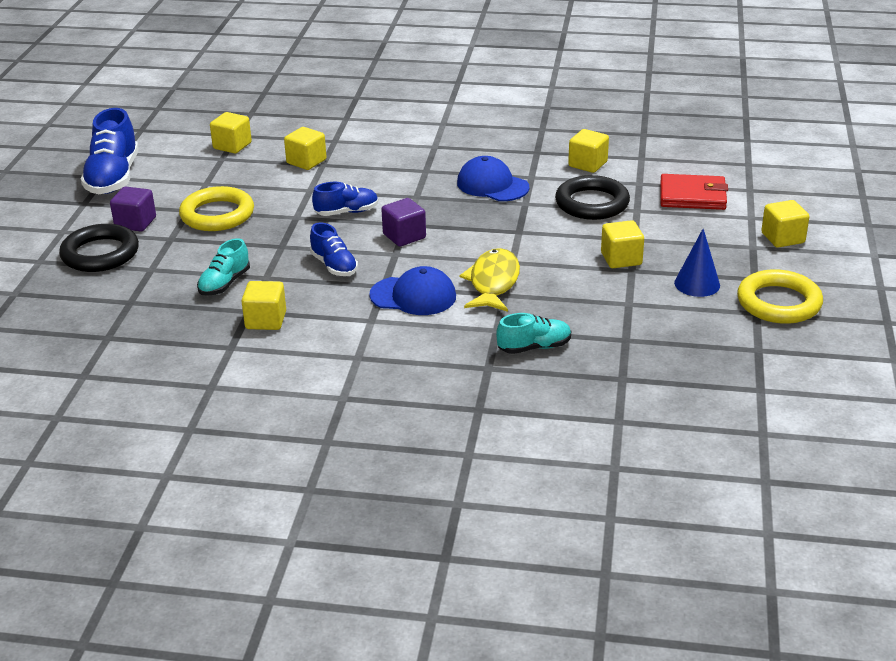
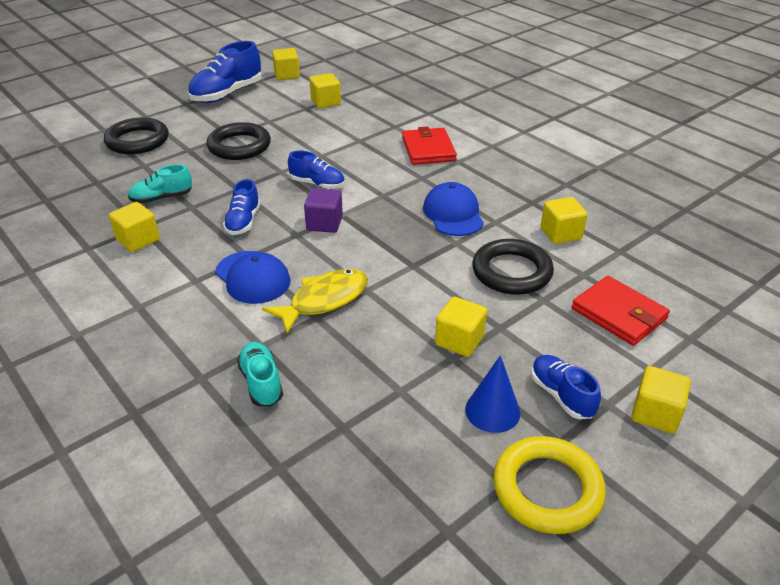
camera: 40 degrees right, 5 degrees up
(135, 223) = (188, 129): purple cube -> none
(217, 215) = (239, 146): yellow ring -> black ring
(306, 161) = (352, 133): yellow cube -> yellow cube (287, 75)
(395, 147) = (428, 149): none -> red wallet
(534, 347) = (261, 382): turquoise shoe -> turquoise shoe turned 135 degrees counterclockwise
(722, 256) = (561, 395): none -> blue shoe

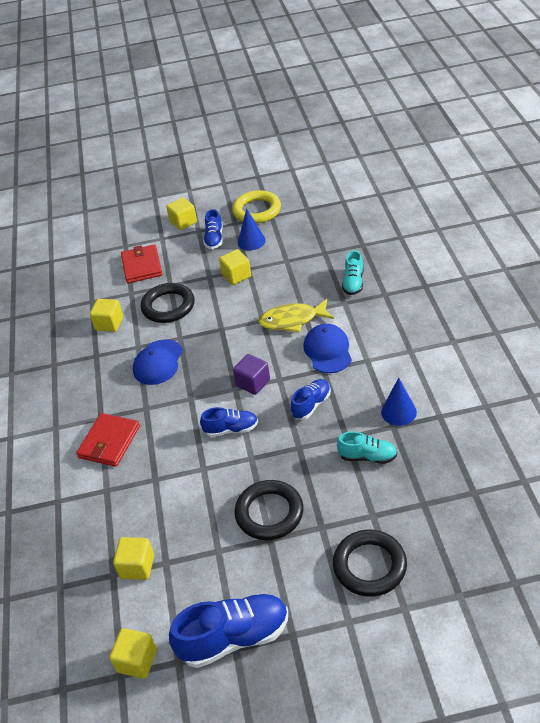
camera: 145 degrees left, 5 degrees up
(138, 240) = (398, 412): yellow cube -> blue cone
(317, 184) = (231, 429): blue shoe -> blue shoe turned 120 degrees clockwise

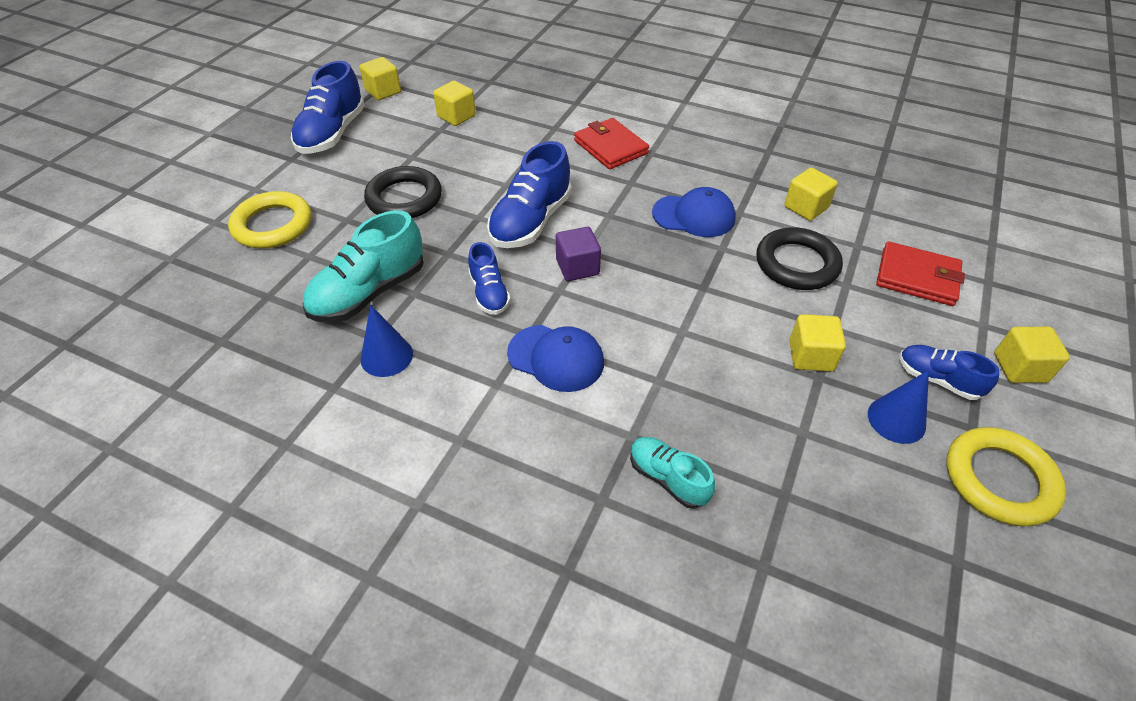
camera: 120 degrees right, 5 degrees up
(158, 362) = (694, 216): blue cap -> blue cap turned 135 degrees clockwise
(231, 429) = (531, 221): blue shoe -> blue shoe, size x1.74
(292, 320) = (651, 359): yellow fish -> none
(367, 457) = (369, 293): turquoise shoe -> turquoise shoe, size x1.74
(369, 566) = (273, 225): black ring -> yellow ring

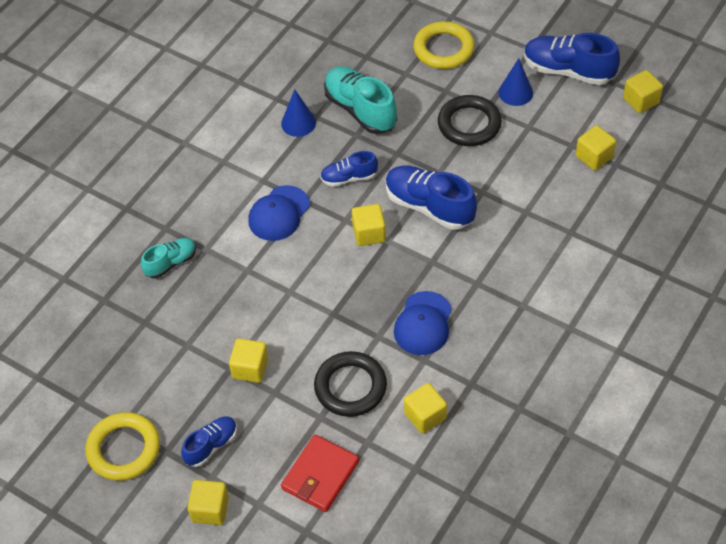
camera: 100 degrees right, 5 degrees up
(577, 267) = (369, 233): purple cube -> yellow cube
(610, 147) = (534, 274): red wallet -> none
(896, 419) = (183, 405): blue cone -> blue cone (515, 92)

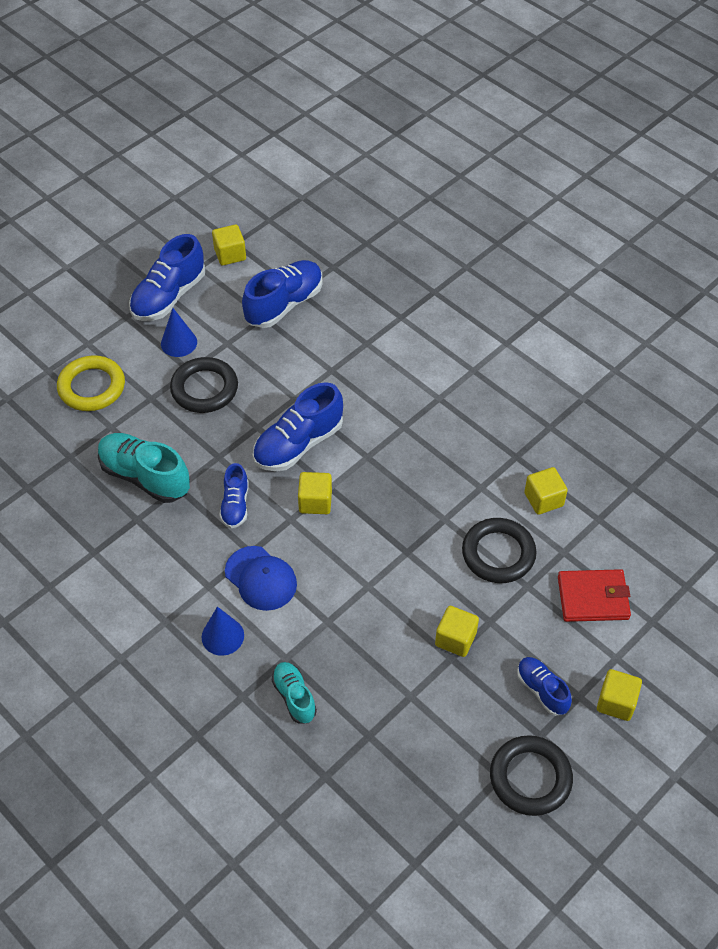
camera: 80 degrees left, 0 degrees up
(124, 449) = (530, 778): yellow ring -> black ring
(298, 123) = (139, 537): blue cone -> blue cone (222, 636)
(320, 475) = (593, 598): red wallet -> red wallet turned 45 degrees counterclockwise
(360, 110) = (145, 477): turquoise shoe -> turquoise shoe turned 60 degrees clockwise
(423, 324) = (439, 479): blue cap -> none
(594, 157) = (284, 304): yellow cube -> blue shoe

